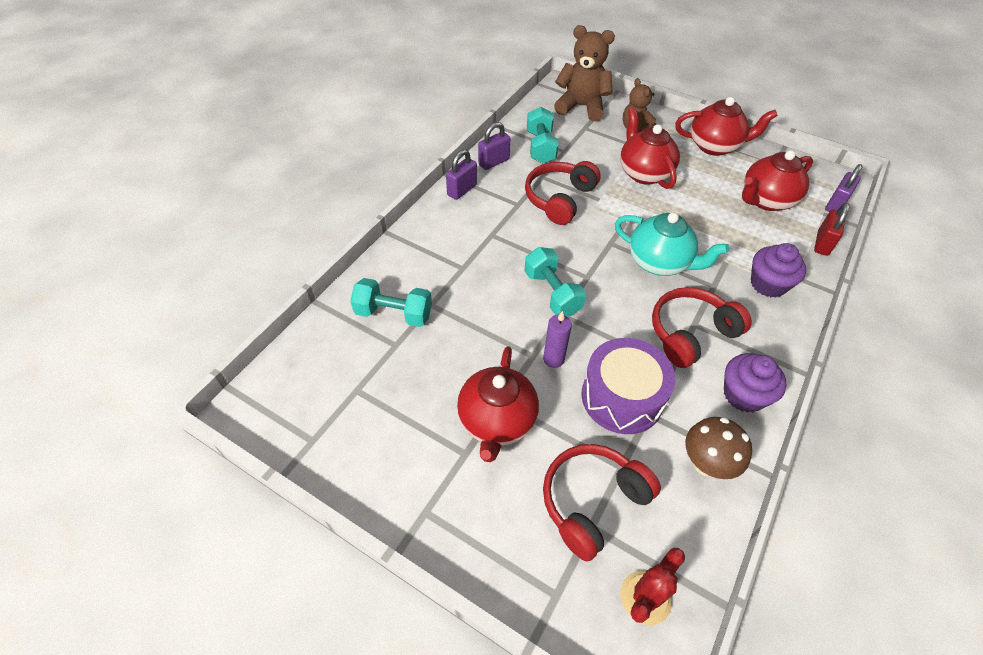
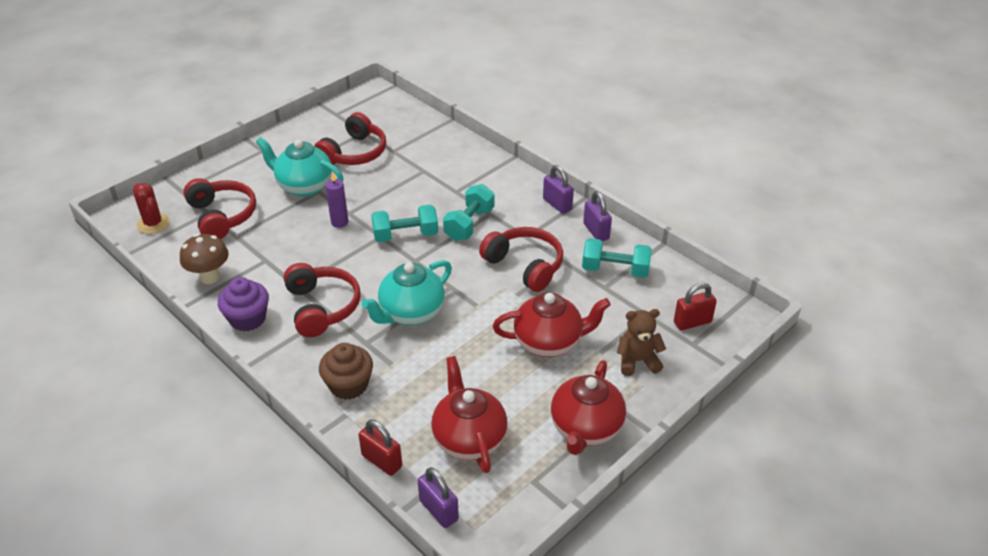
camera: 105 degrees right, 10 degrees down
(394, 313) = (422, 152): turquoise dumbbell -> turquoise dumbbell (469, 224)
(409, 386) = (354, 153): none -> red headphones
(497, 421) = (304, 186): red teapot -> turquoise teapot
(581, 107) = (692, 322): brown teddy bear -> red padlock
(622, 397) = (287, 249): purple drum -> none
(768, 284) = (349, 385): purple cupcake -> brown cupcake

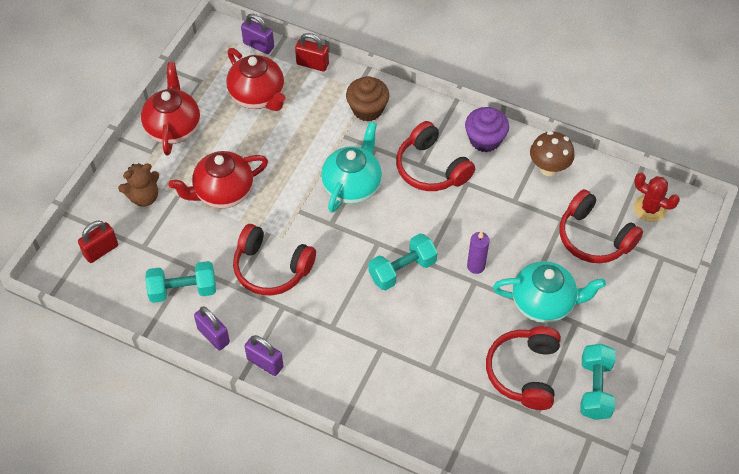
camera: 160 degrees right, 15 degrees up
(469, 224) = (346, 304): turquoise dumbbell -> turquoise dumbbell (595, 389)

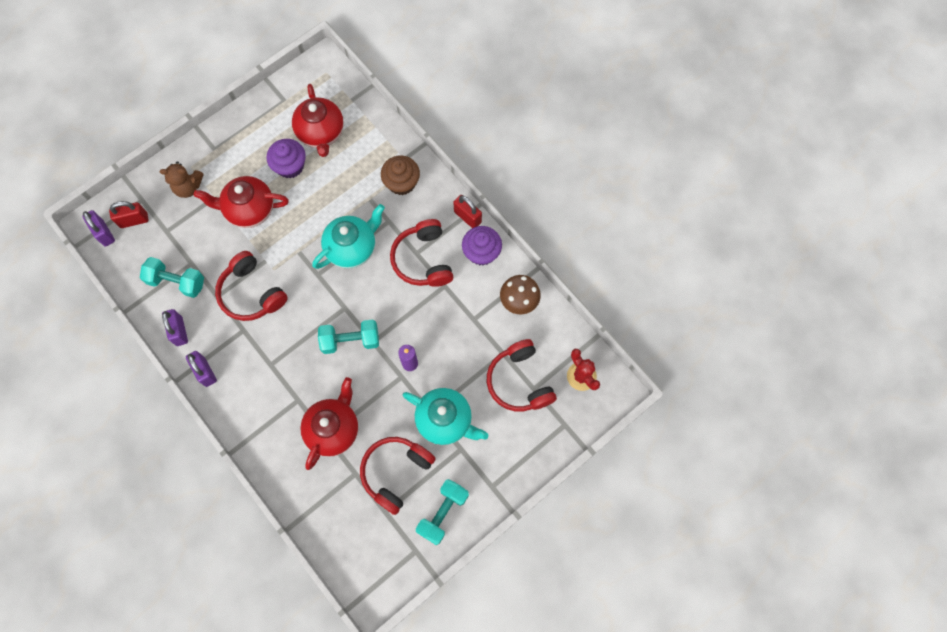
camera: 25 degrees right, 15 degrees up
(173, 128) = (241, 134): red teapot -> red teapot (333, 429)
(243, 137) = (290, 166): none -> purple cupcake
(258, 45) = (346, 85): purple padlock -> purple padlock (104, 233)
(312, 64) = (380, 121): red padlock -> red padlock (467, 217)

